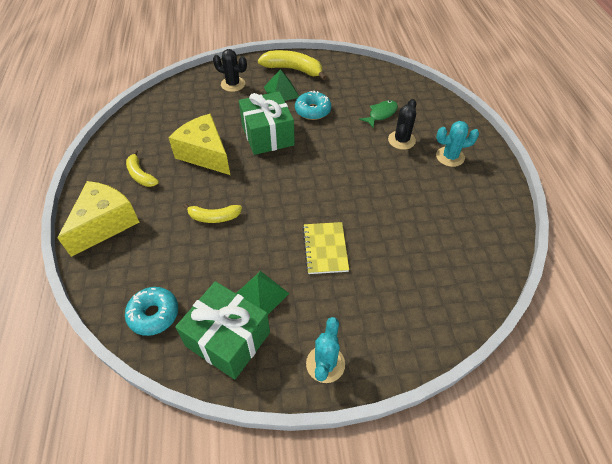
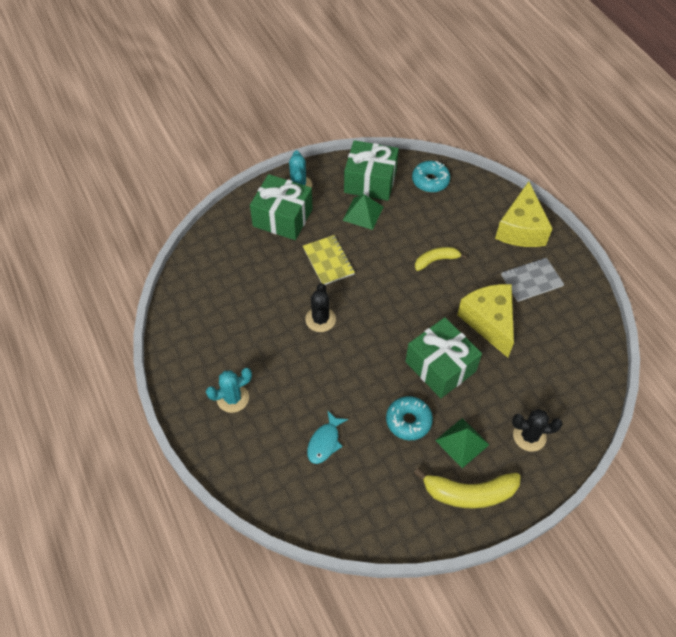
camera: 160 degrees right, 5 degrees up
(141, 175) = (531, 280): yellow banana -> grey notebook
(205, 154) = (489, 322): yellow cheese -> yellow cheese turned 135 degrees counterclockwise
(361, 319) = (282, 218): none -> green gift
(381, 114) = (325, 442): green fish -> turquoise fish
(401, 140) = (290, 406): black cactus -> black cactus (320, 319)

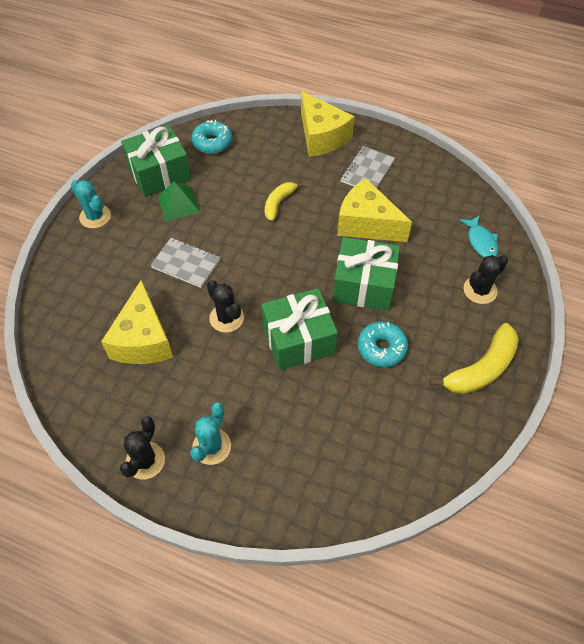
camera: 40 degrees left, 0 degrees up
(186, 375) = (145, 460): none -> black cactus
(254, 295) = (143, 339): none -> yellow cheese
(282, 218) = (106, 254): green gift -> green gift (298, 340)
(325, 442) = (331, 419): turquoise fish -> turquoise fish (480, 242)
(328, 261) = (186, 263): yellow notebook -> grey notebook
(462, 442) = (437, 333): green pyramid -> none

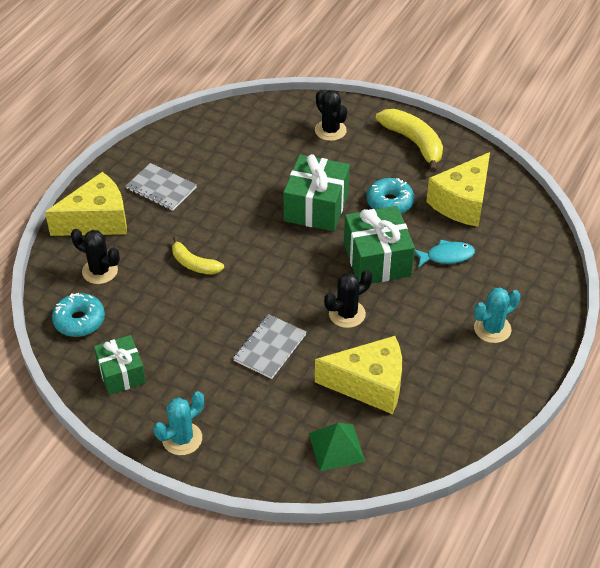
camera: 85 degrees left, 10 degrees down
(145, 460) = (508, 379): black cactus -> black cactus (100, 271)
(160, 173) = (121, 373): green gift -> green gift, size x0.65
(178, 204) = (177, 354): green pyramid -> green pyramid (336, 447)
(211, 446) = (492, 329): turquoise cactus -> turquoise cactus turned 60 degrees counterclockwise
(366, 224) = (237, 197): yellow cheese -> yellow cheese (462, 202)
(480, 242) = (273, 121): turquoise fish -> turquoise fish (446, 256)

